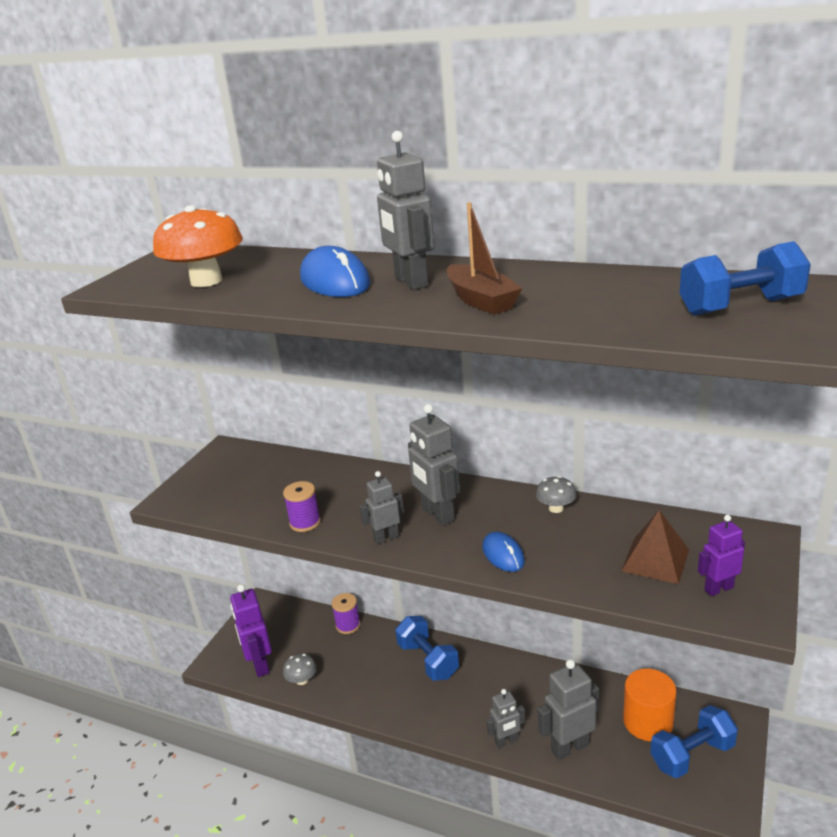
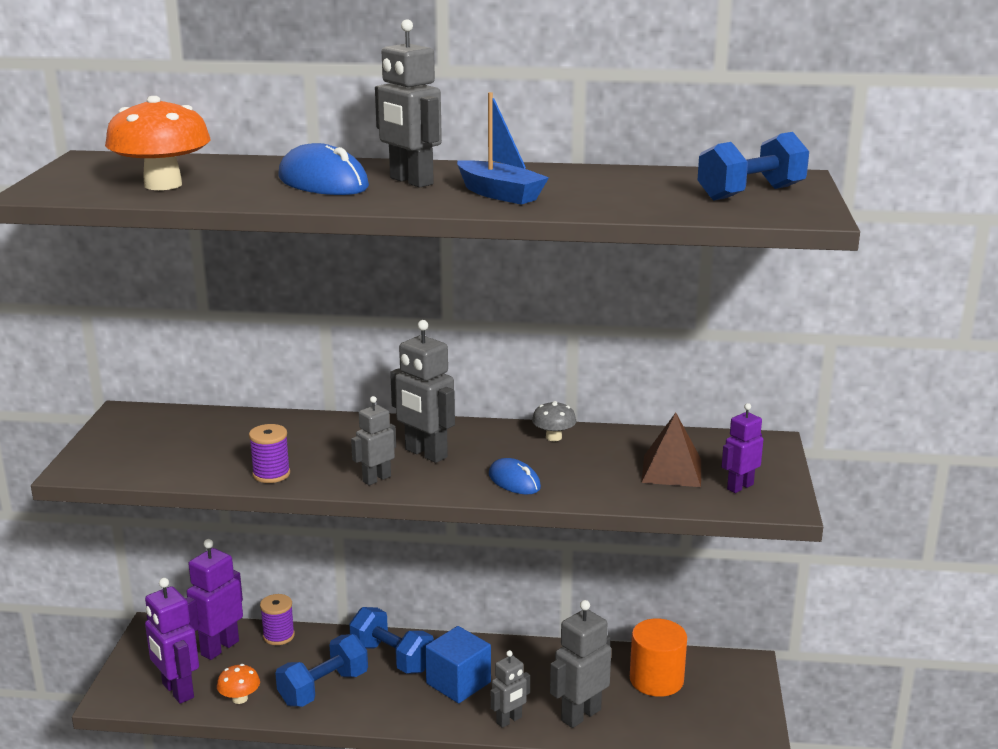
camera: 20 degrees left, 5 degrees down
(302, 629) = (219, 648): none -> purple robot
(302, 680) = (240, 698): grey mushroom -> orange mushroom
(474, 695) = (458, 683): none -> blue cube
(481, 300) = (499, 194): brown boat -> blue boat
(692, 755) = (709, 701): blue dumbbell -> blue dumbbell (323, 688)

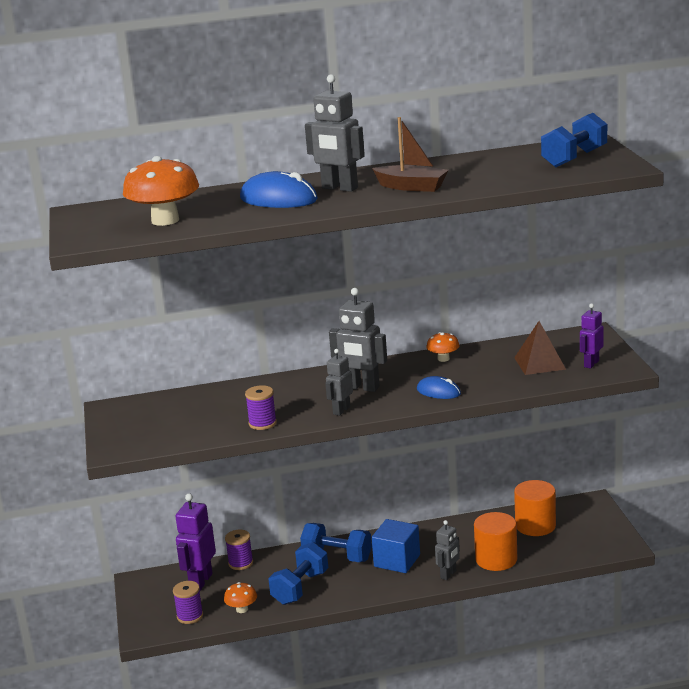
camera: 15 degrees left, 0 degrees up
(177, 691) = (190, 616): purple robot -> purple spool
(499, 194) = (411, 187): blue boat -> brown boat
(553, 437) = (443, 359): grey mushroom -> orange mushroom
(580, 715) = (496, 559): grey robot -> orange cylinder

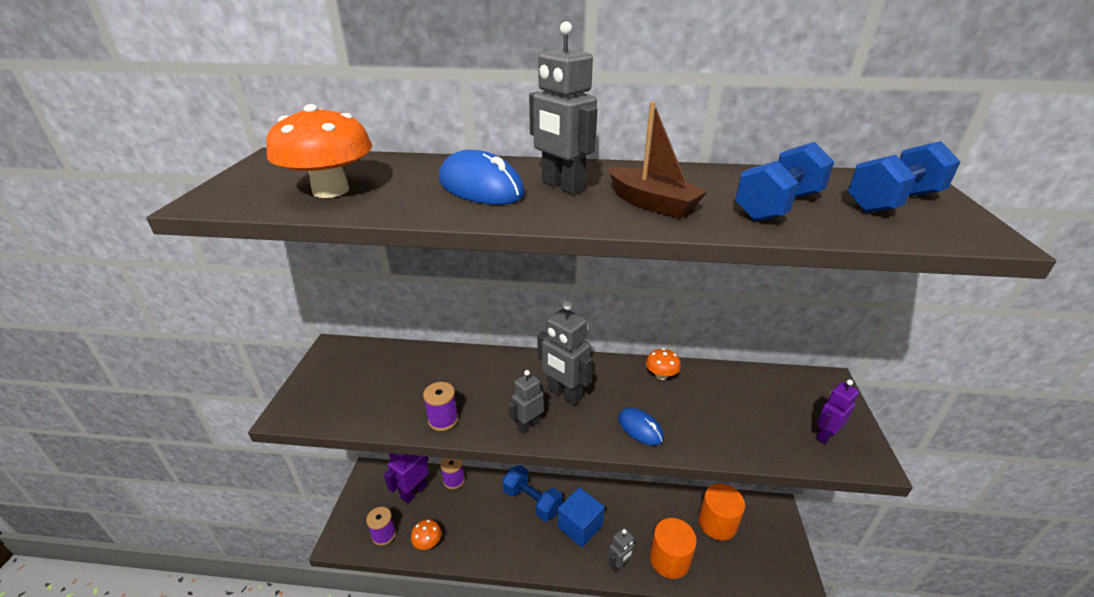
camera: 15 degrees right, 10 degrees up
(300, 588) = (486, 532): blue dumbbell -> blue dumbbell (778, 206)
(539, 363) = (764, 415): brown pyramid -> none

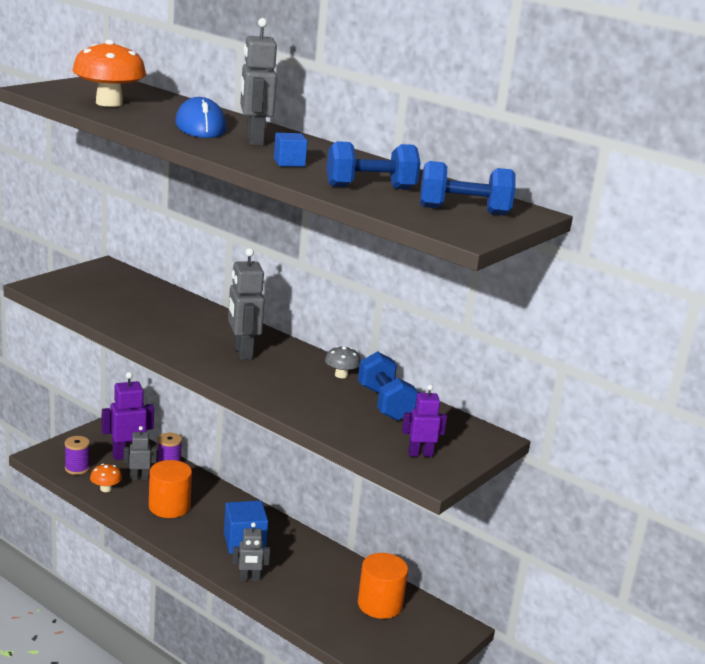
camera: 30 degrees right, 10 degrees down
(443, 420) = (134, 328): purple spool -> none
(528, 425) = (190, 354): grey robot -> grey robot (139, 478)
(532, 501) = (221, 508): blue dumbbell -> blue dumbbell (384, 403)
(640, 428) = (272, 389): blue mouse -> none
(652, 204) = (289, 162): brown boat -> blue cube
(661, 375) = (341, 375): orange mushroom -> grey mushroom
(669, 559) = (299, 599): orange cylinder -> orange cylinder (169, 506)

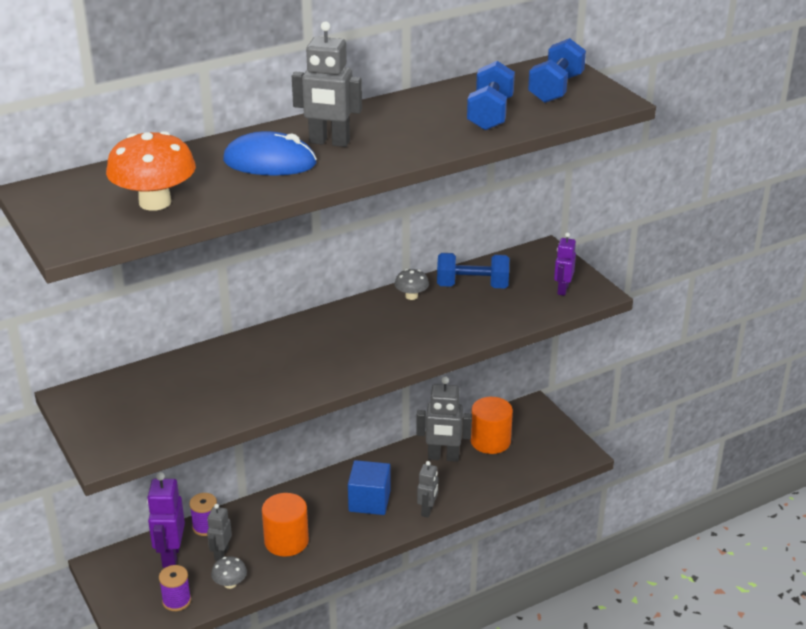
camera: 65 degrees left, 10 degrees up
(106, 489) = (230, 583): orange mushroom -> grey mushroom
(242, 352) = (343, 342): grey robot -> grey robot (443, 457)
(289, 162) = (409, 137): blue cube -> none

